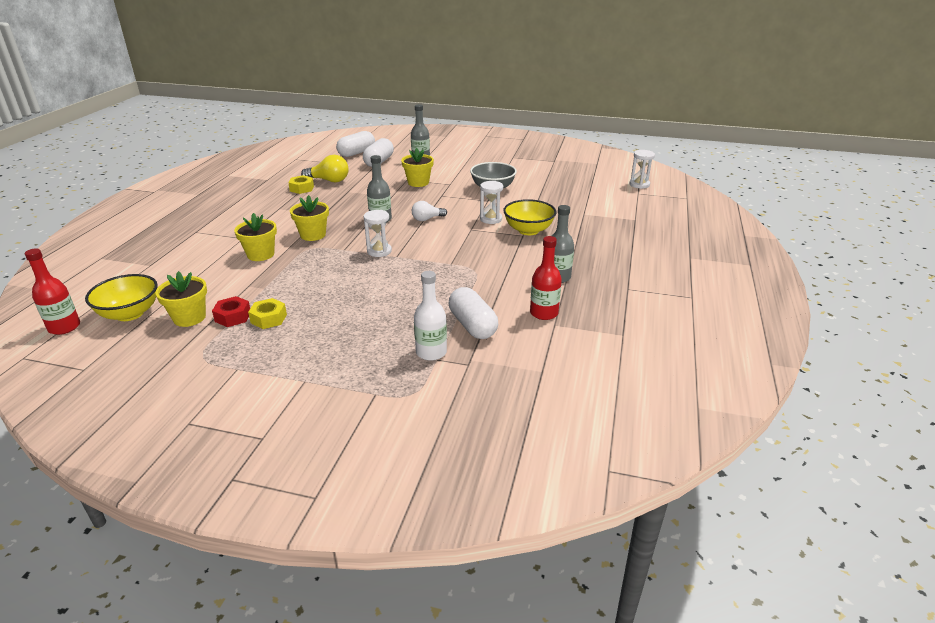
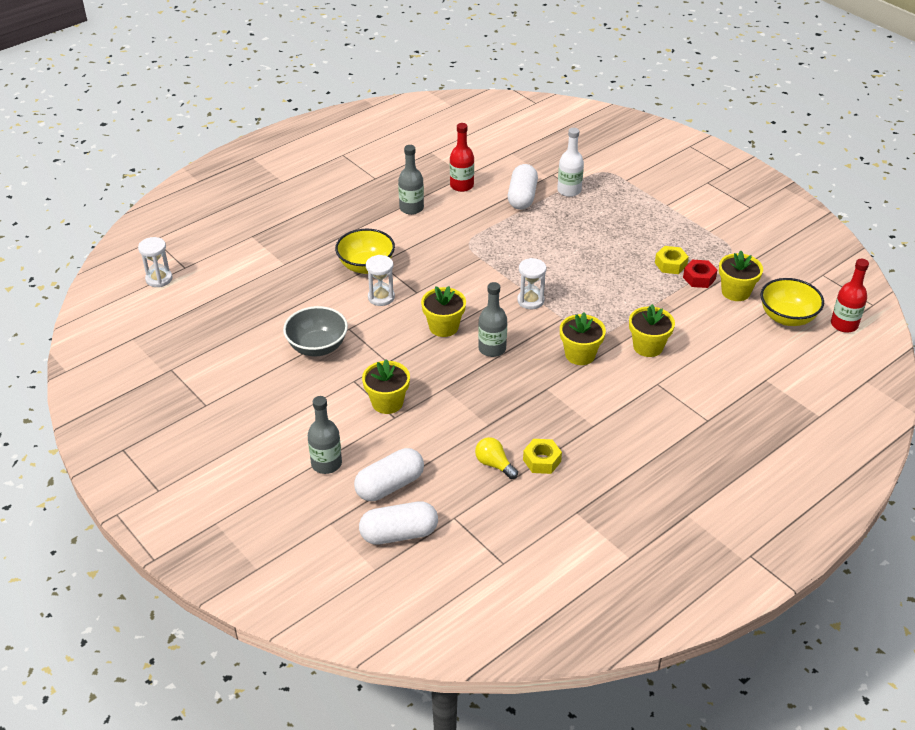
camera: 145 degrees left, 10 degrees up
(329, 180) = (494, 464): yellow light bulb -> yellow light bulb, size x0.67
(427, 219) = (443, 327): white light bulb -> yellow flower pot

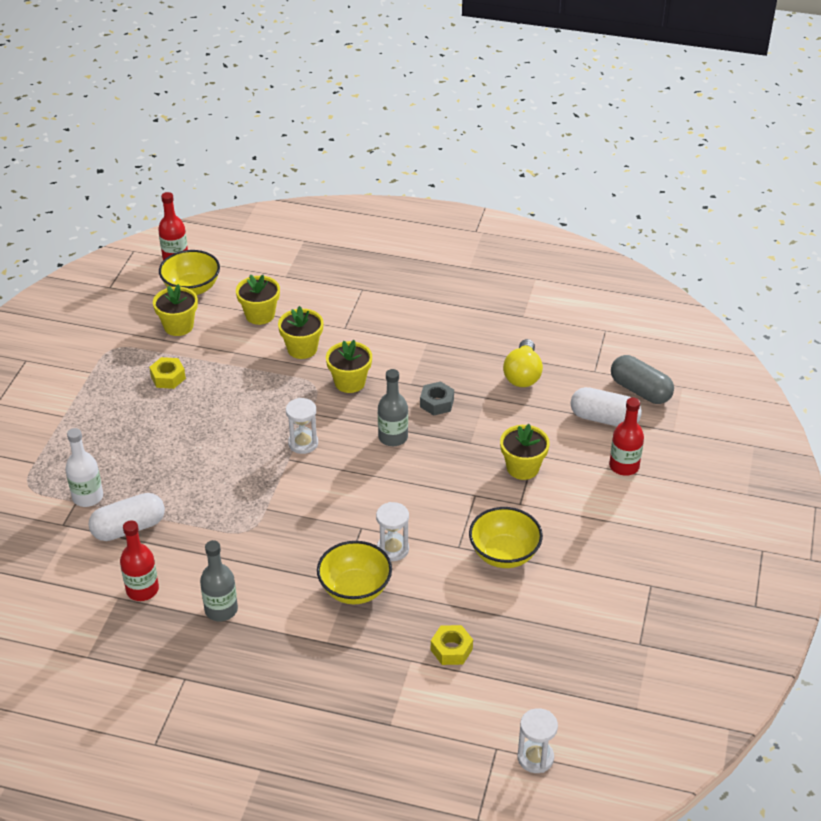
camera: 125 degrees left, 0 degrees up
(317, 347) = (504, 554): grey bowl -> yellow bowl
(326, 464) = (624, 466): grey bottle -> red bottle
(399, 534) = (640, 391): white capsule -> grey capsule
(443, 327) = (393, 482): yellow flower pot -> yellow flower pot (260, 315)
(494, 464) = (523, 375): yellow light bulb -> yellow light bulb, size x1.50
(508, 392) = (437, 403): none -> grey nut
(542, 460) = (492, 352): yellow nut -> yellow nut (451, 649)
(699, 278) = (175, 353): red nut -> none

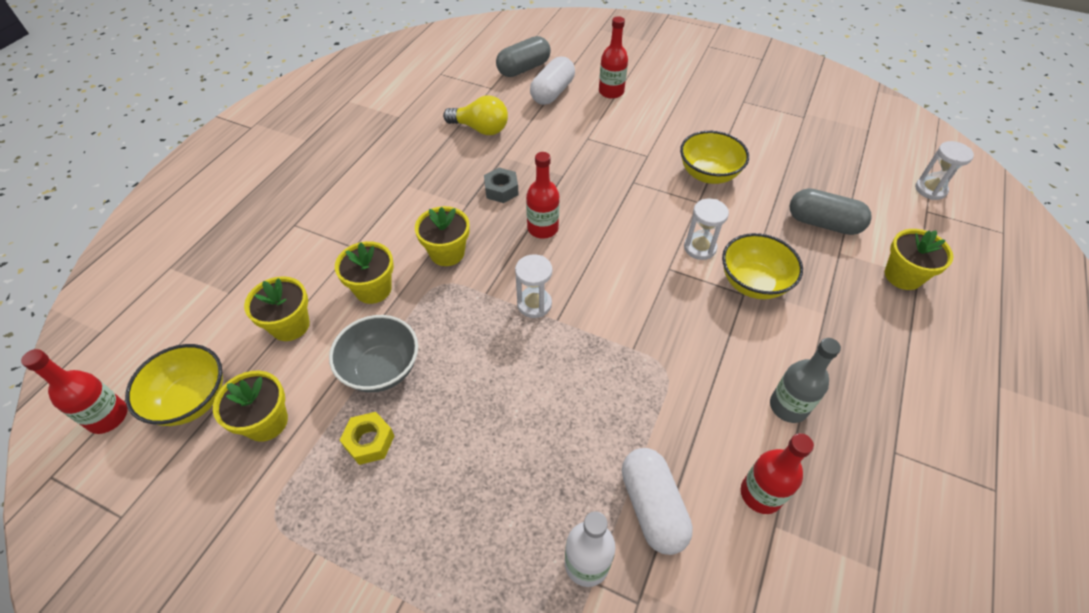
camera: 80 degrees left, 10 degrees up
(227, 370) = (381, 369): none -> grey bowl
(393, 437) = (542, 228): grey bottle -> red bottle
(451, 649) = (823, 223): yellow nut -> grey capsule
(522, 468) = (603, 147): yellow flower pot -> yellow flower pot (903, 276)

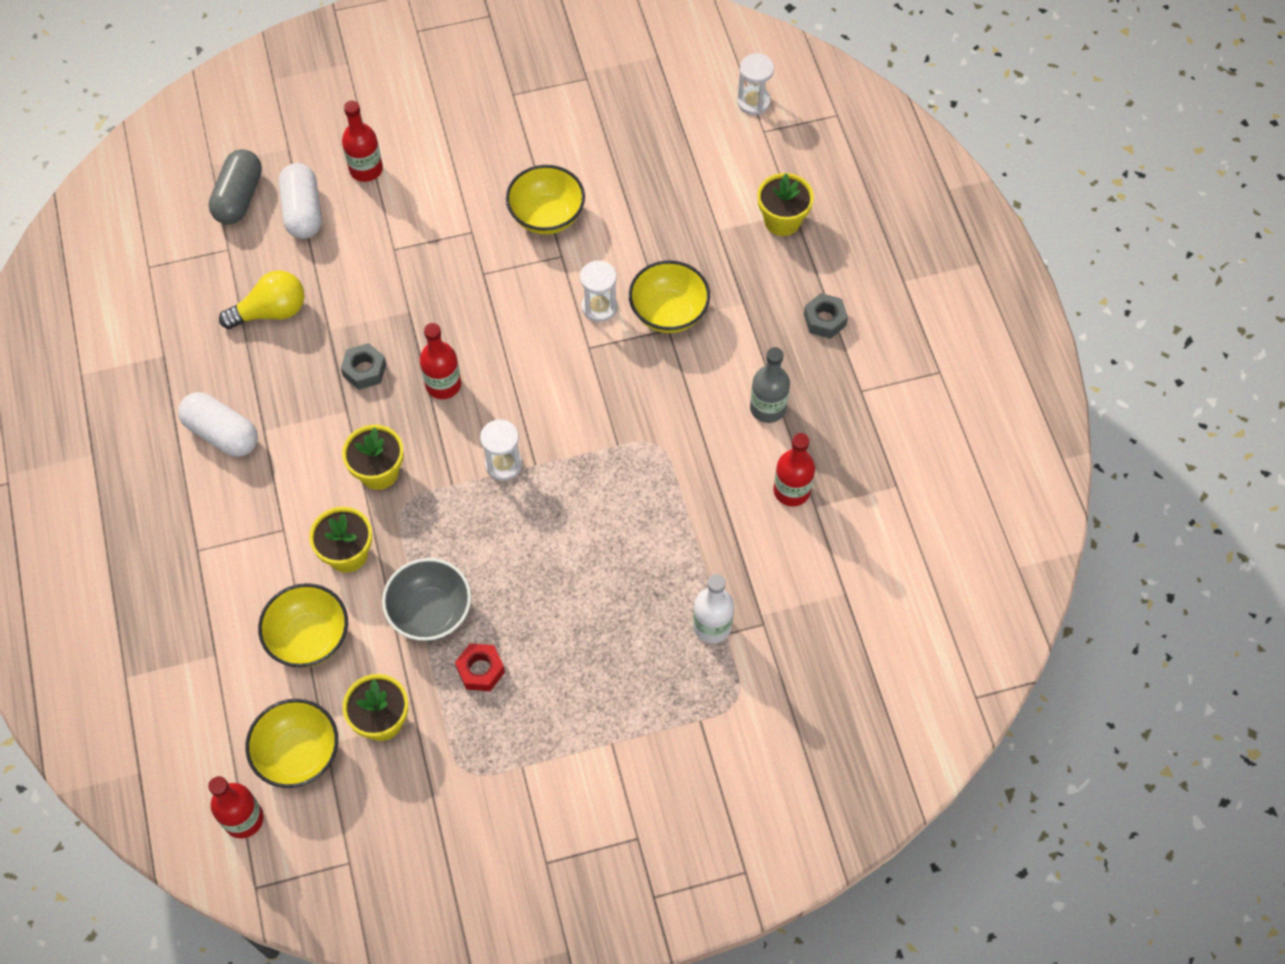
camera: 40 degrees left, 10 degrees up
(290, 325) = (309, 638): yellow flower pot -> yellow bowl
(369, 441) = (480, 670): yellow nut -> red nut
(652, 507) = (726, 556): white capsule -> white capsule (222, 433)
(823, 223) = (686, 206): grey capsule -> none
(894, 370) = (824, 320): none -> grey nut

